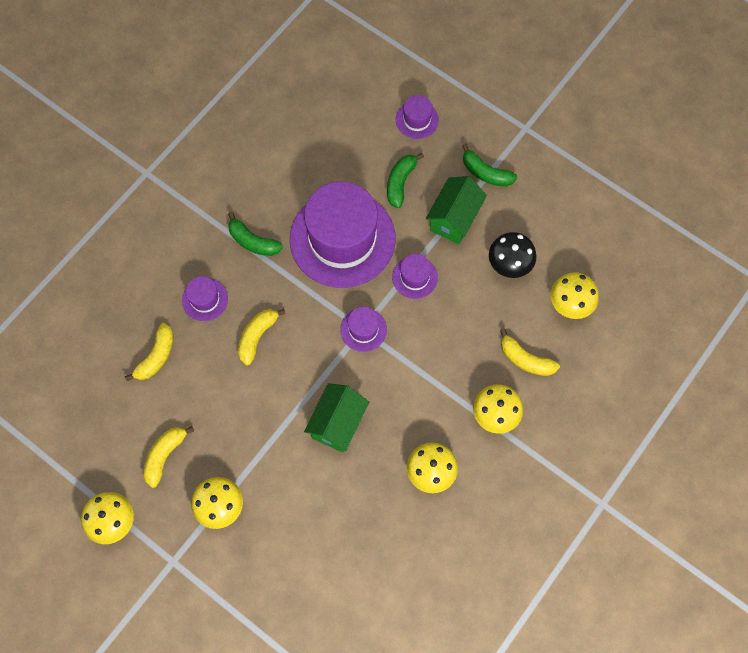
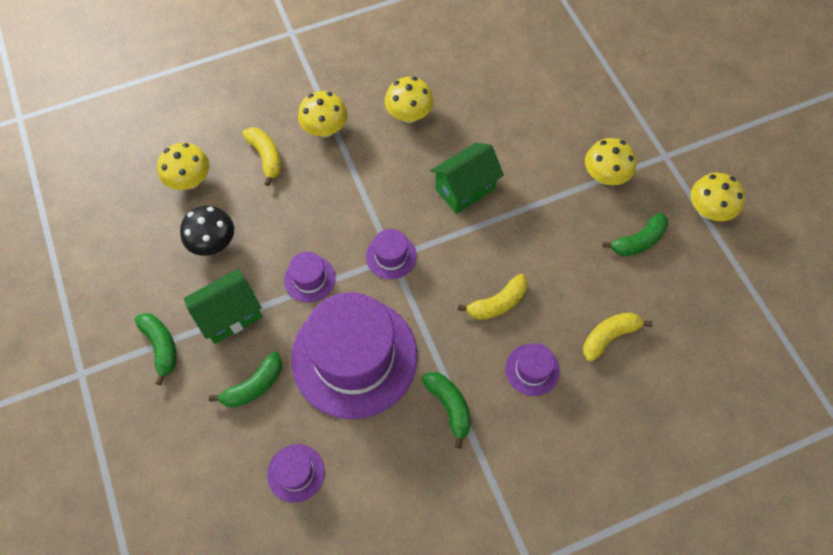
camera: 150 degrees left, 5 degrees down
(164, 455) = (638, 241): yellow banana -> green banana
(417, 120) = (182, 452): purple hat -> purple hat (296, 473)

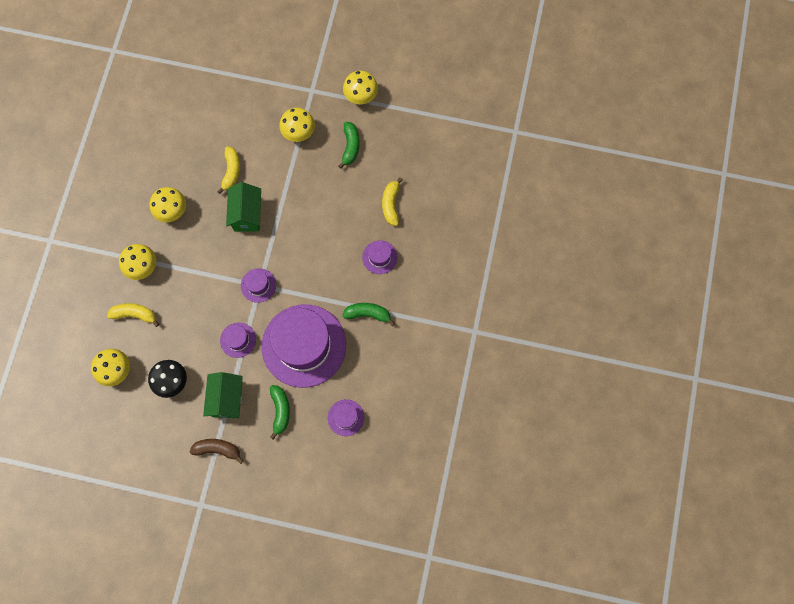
camera: 55 degrees left, 10 degrees up
(161, 346) = (217, 449): green banana -> brown banana
(497, 303) = (330, 248): yellow banana -> yellow banana (231, 171)

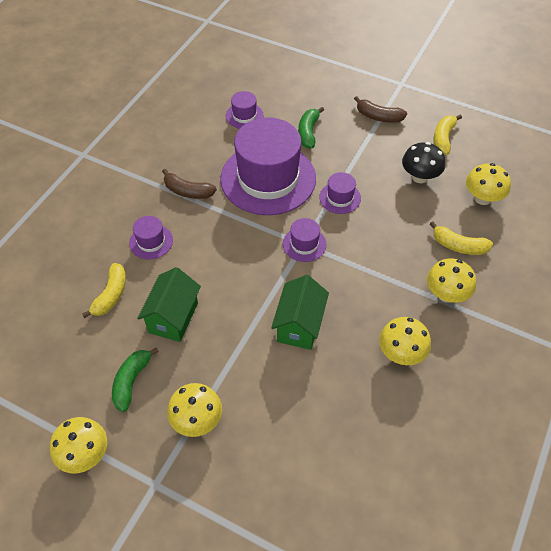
camera: 165 degrees left, 20 degrees down
(227, 399) = (362, 151): green house -> green house (173, 317)
(231, 171) = (308, 387): yellow banana -> yellow banana (443, 139)
(368, 314) = (188, 191): green banana -> brown banana

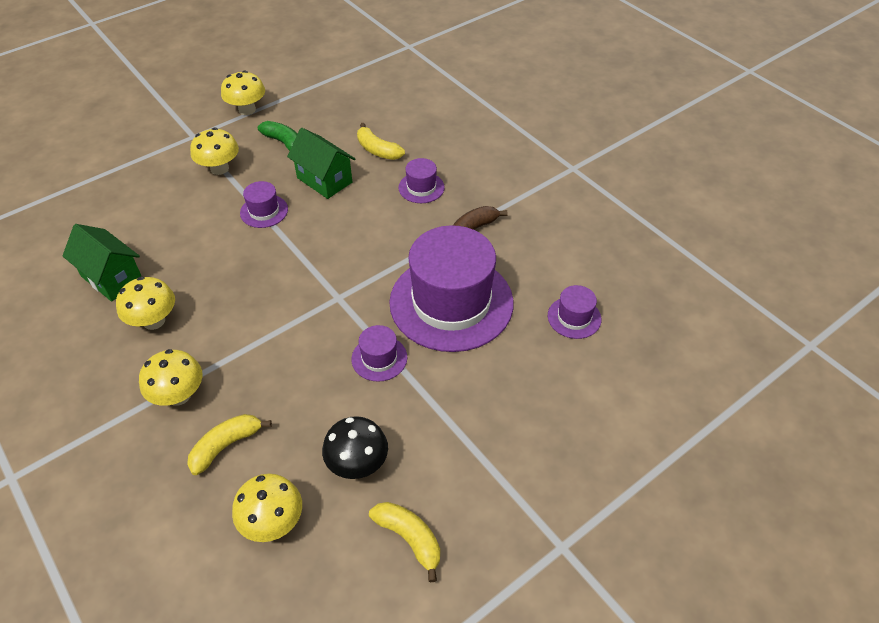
camera: 115 degrees right, 5 degrees down
(299, 325) = (247, 258): green house -> green house (112, 278)
(304, 244) = (337, 298): purple hat -> purple hat (264, 211)
(308, 132) = (509, 372): green banana -> none
(378, 117) = (499, 472): brown banana -> none

